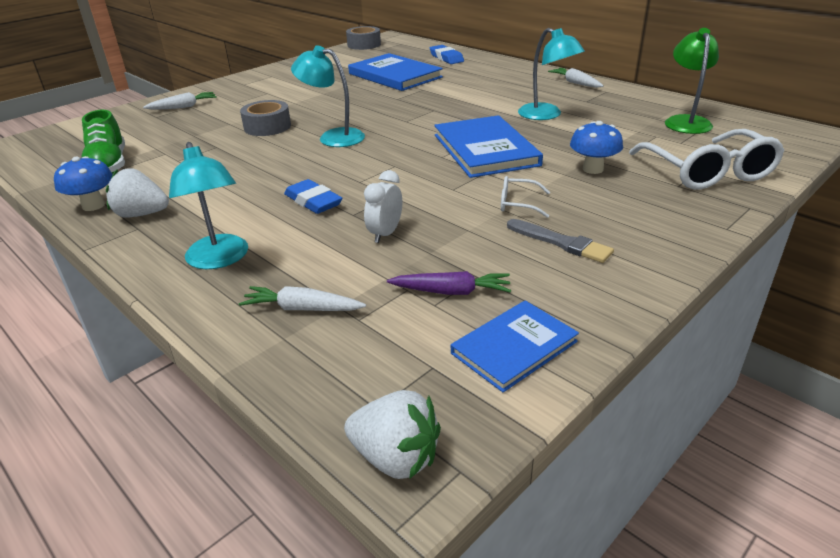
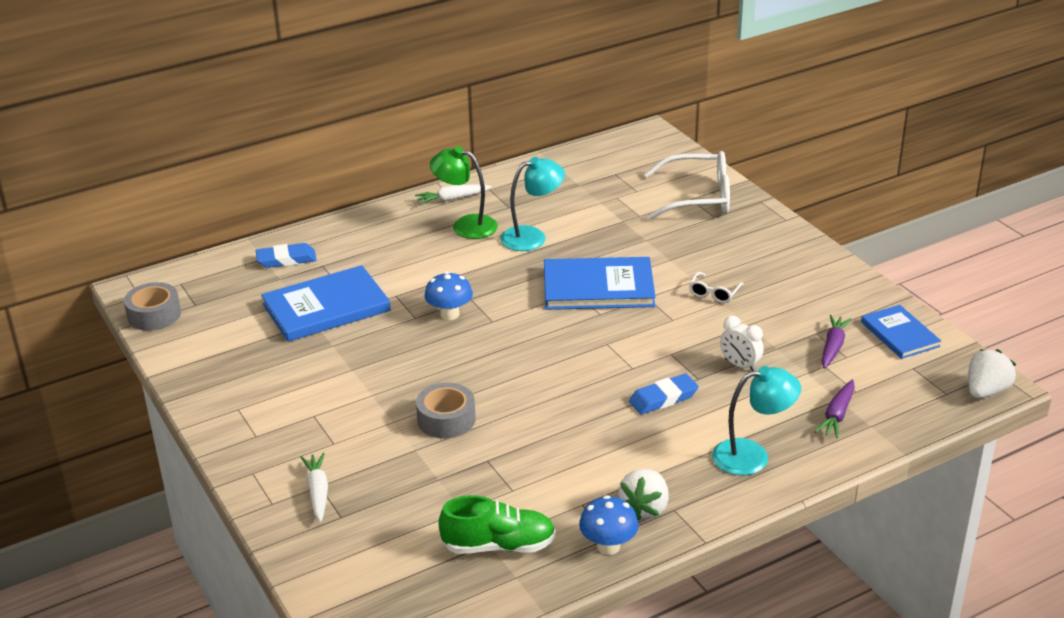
camera: 75 degrees left, 0 degrees up
(302, 309) = (837, 415): white carrot -> purple carrot
(333, 137) = (509, 374): turquoise lamp -> none
(561, 243) = (782, 288): grey brush -> none
(593, 169) = (667, 244): blue mushroom -> blue mushroom (449, 314)
(685, 121) = (593, 174): green lamp -> green lamp (466, 225)

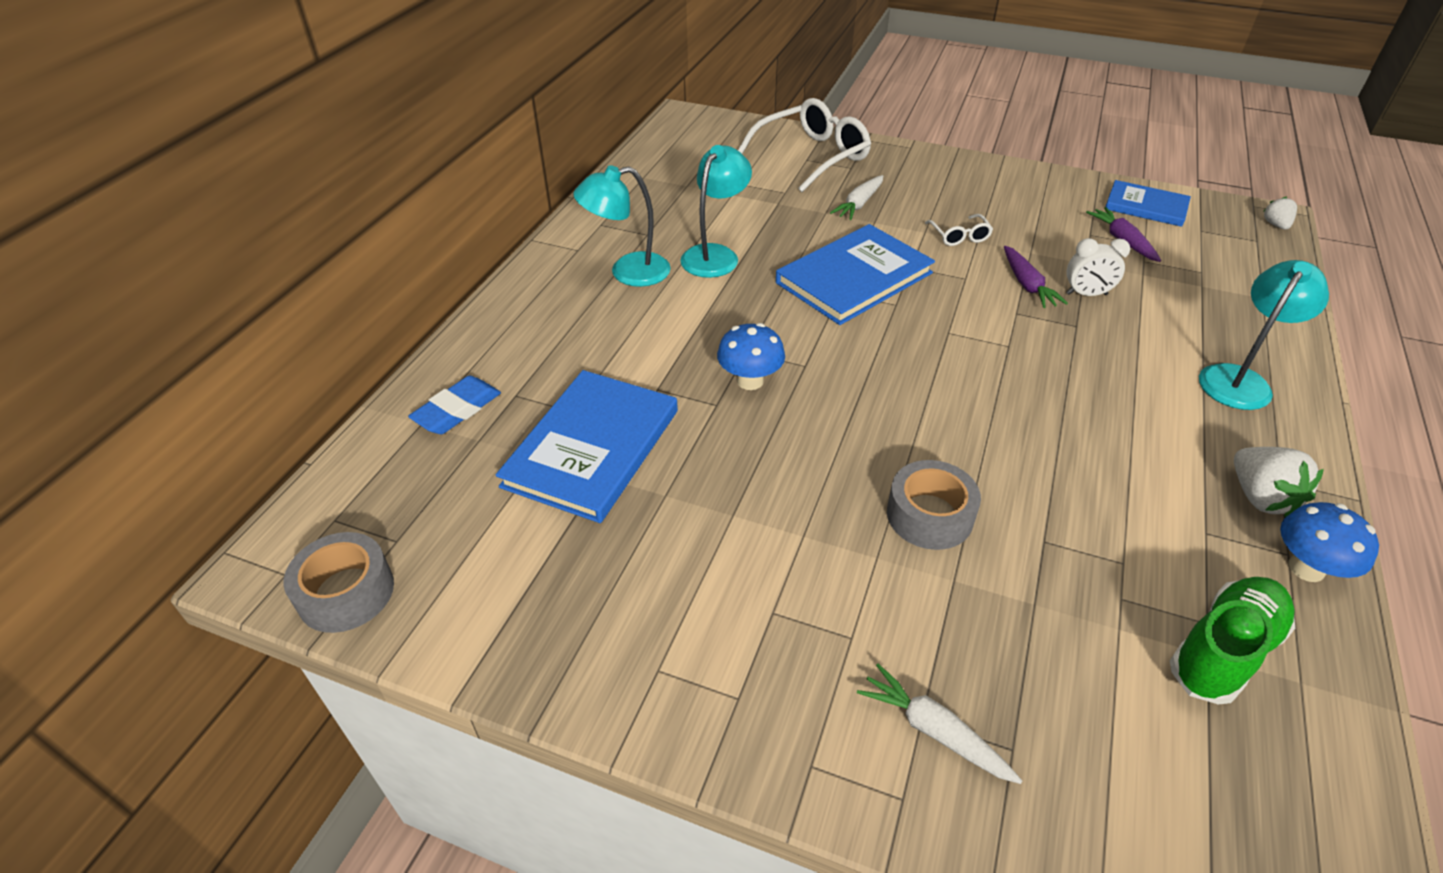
camera: 40 degrees left, 10 degrees up
(452, 199) = (573, 250): white carrot -> white carrot (859, 204)
(466, 225) = (628, 272): green lamp -> turquoise lamp
(663, 398) = (1083, 363): blue eraser -> none
(837, 415) = (1227, 301): purple carrot -> purple carrot (1027, 285)
(986, 391) = (1275, 225): white strawberry -> white strawberry, size x0.59

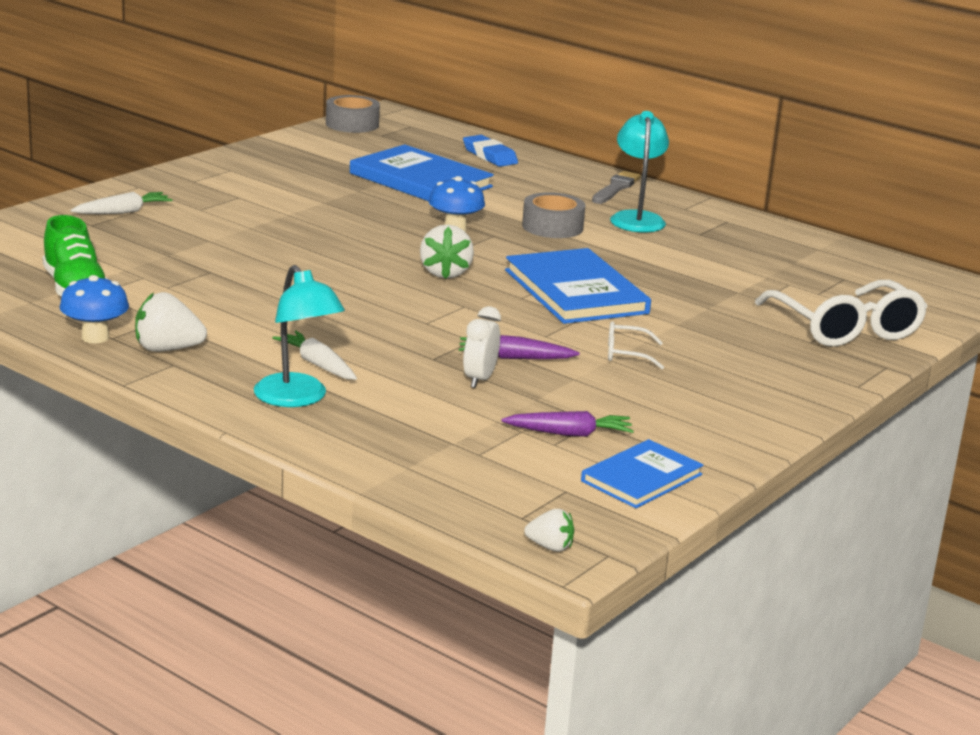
camera: 105 degrees right, 20 degrees down
(536, 297) = (615, 188): none -> grey brush
(715, 255) = (648, 250): turquoise lamp -> none
(859, 204) = (719, 325): white carrot -> white carrot (317, 364)
(881, 360) = (445, 273): none -> white strawberry
(929, 515) = (267, 247): grey tape -> grey tape (552, 227)

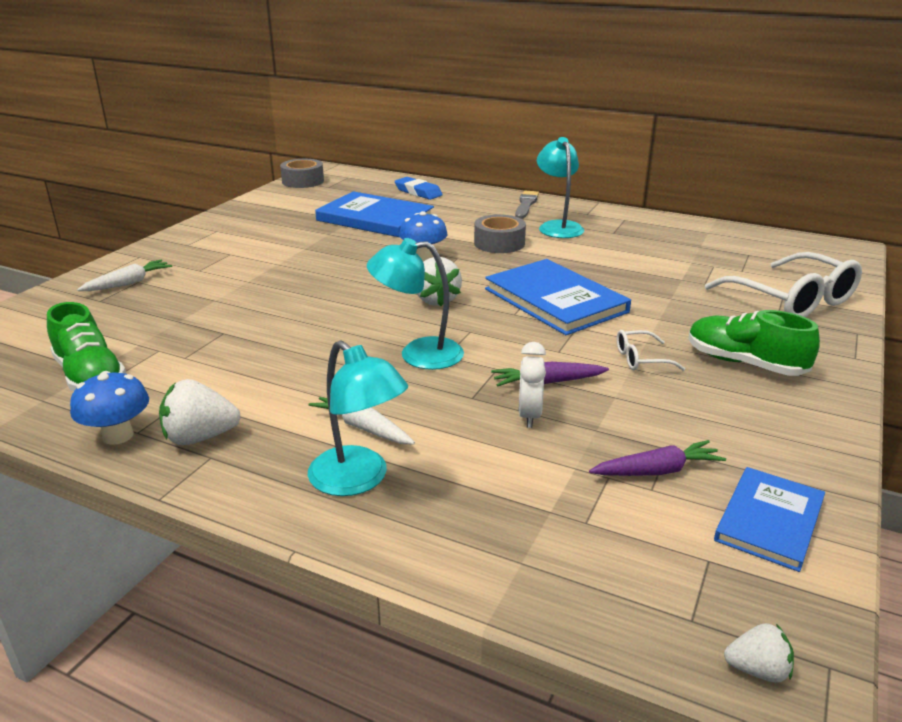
camera: 10 degrees left, 5 degrees up
(399, 317) = (418, 354): none -> turquoise lamp
(732, 373) = (744, 363): none -> green shoe

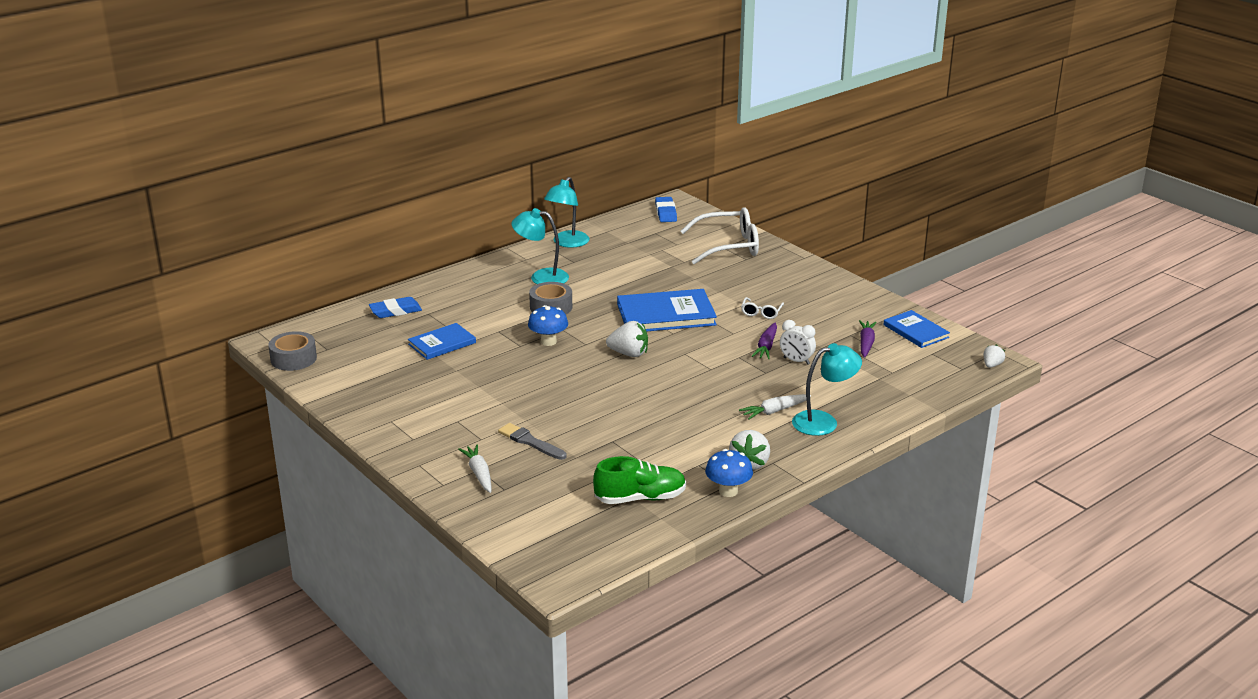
camera: 65 degrees left, 0 degrees up
(375, 218) = (442, 343): blue book -> blue book, size x0.61
(418, 354) = (702, 377): turquoise lamp -> turquoise lamp (567, 243)
(526, 204) = (480, 275): grey brush -> grey brush (530, 442)
(744, 363) = (788, 287): green shoe -> none
(808, 249) = (665, 213): none -> blue eraser

